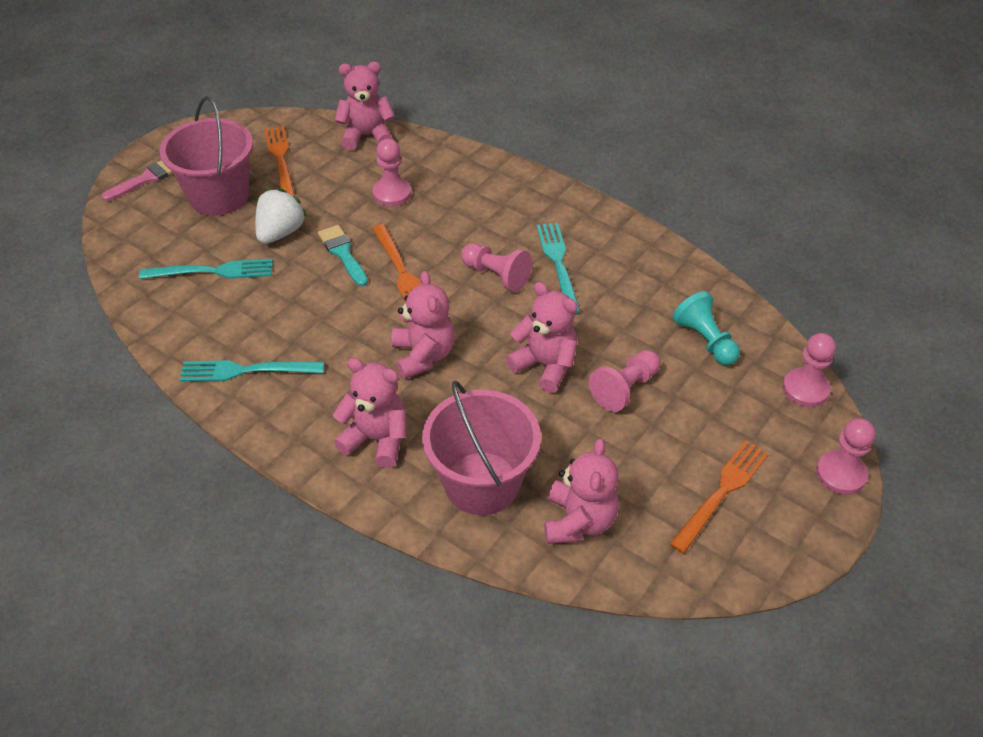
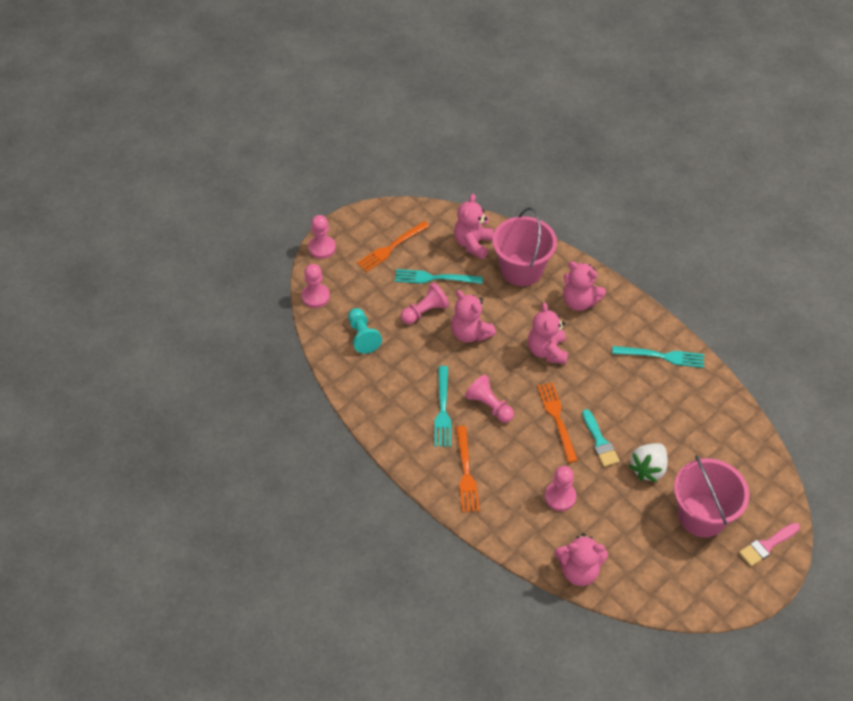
camera: 170 degrees left, 5 degrees up
(213, 271) = (695, 439): turquoise fork -> turquoise fork (434, 278)
(280, 159) = (654, 553): orange fork -> orange fork (466, 473)

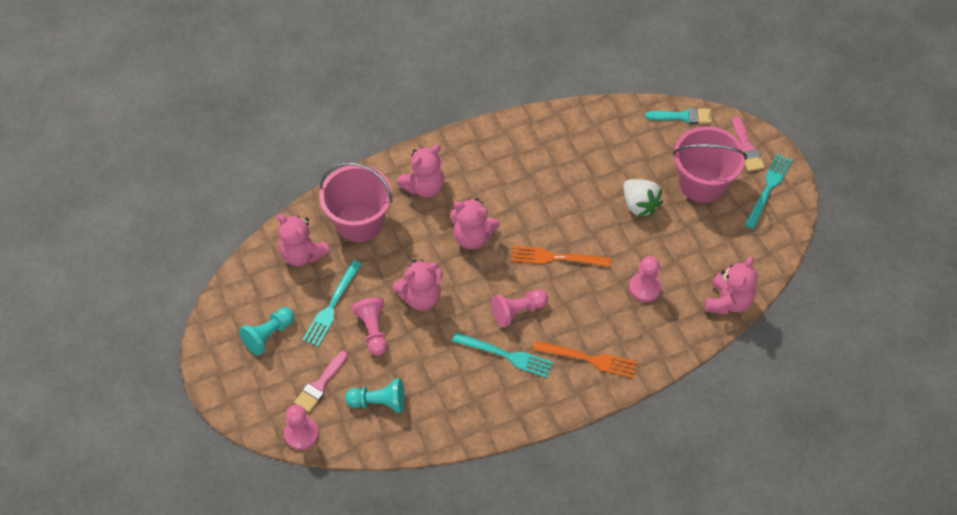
camera: 70 degrees left, 5 degrees up
(322, 248) = (233, 406): pink pawn -> none
(362, 294) = (320, 384): none -> pink brush
(391, 248) = (269, 335): orange fork -> turquoise pawn
(600, 442) = (596, 232): turquoise brush -> turquoise brush (683, 116)
(662, 356) = (519, 144): turquoise fork -> turquoise fork (769, 188)

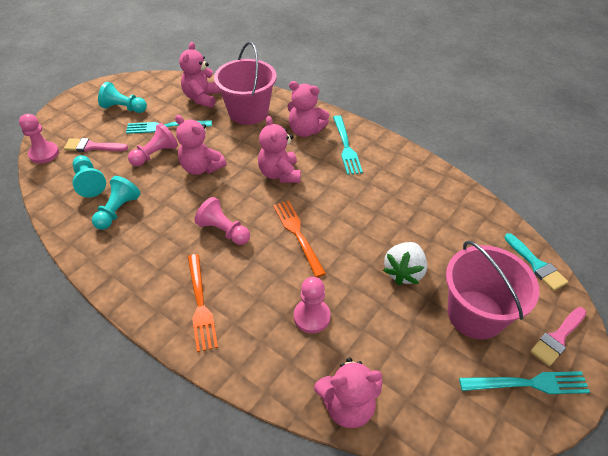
camera: 60 degrees right, 10 degrees down
(438, 388) = (118, 211): none -> turquoise pawn
(507, 355) = (173, 242): turquoise fork -> turquoise fork (346, 147)

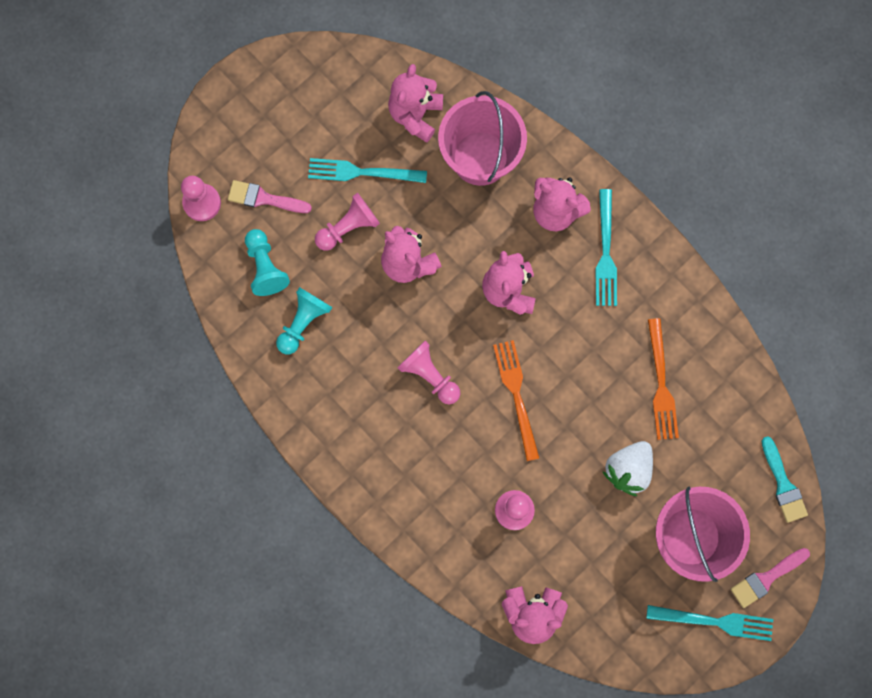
camera: 10 degrees right, 30 degrees up
(124, 108) = (303, 122): turquoise pawn -> none
(201, 305) = (397, 476): orange fork -> orange fork (661, 385)

